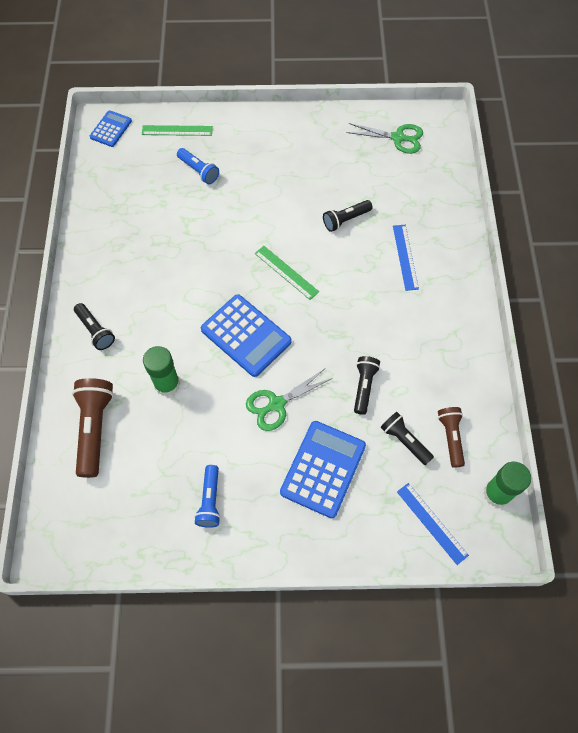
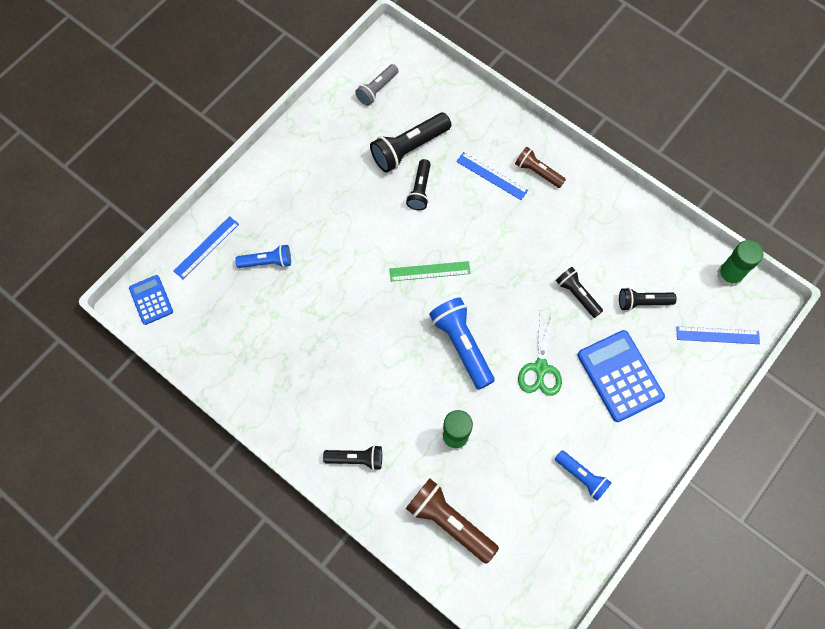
camera: 50 degrees left, 5 degrees up
(177, 130) = (206, 247): green ruler -> blue ruler
(246, 335) = (461, 345): blue calculator -> blue flashlight
(371, 190) = (409, 148): none -> black flashlight
(398, 138) = (377, 89): green scissors -> grey flashlight
(450, 437) = (664, 269): brown flashlight -> brown flashlight (537, 172)

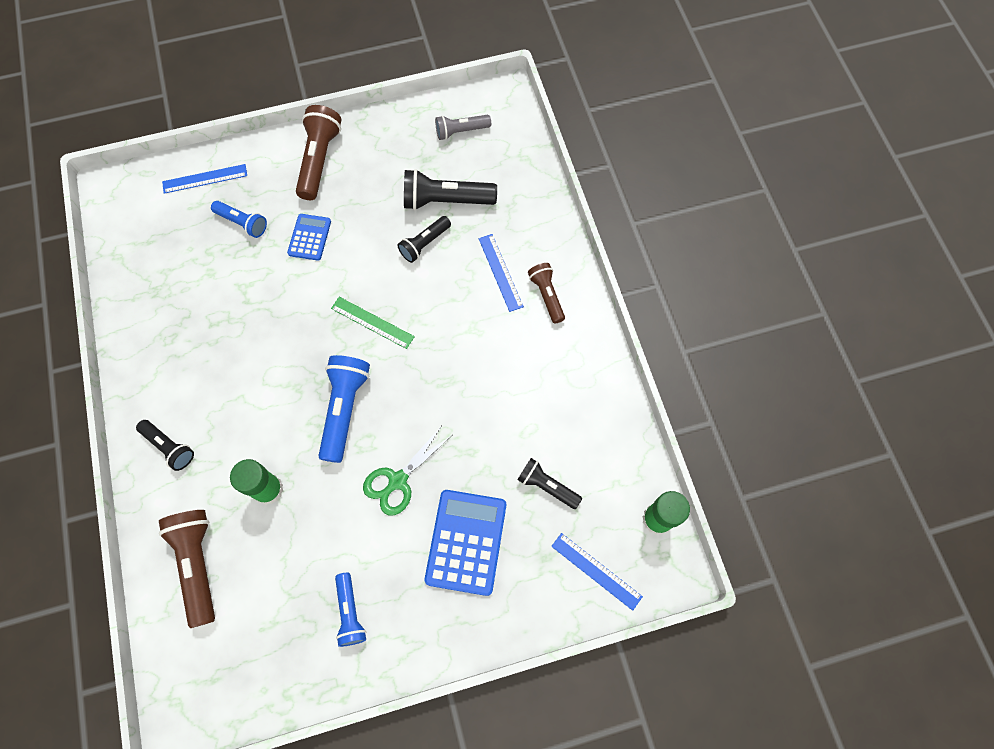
camera: 35 degrees right, 0 degrees up
(151, 300) = (125, 194): blue calculator -> blue calculator (309, 237)
(286, 177) = (319, 160): none -> brown flashlight
(577, 294) = (489, 435): black flashlight -> none

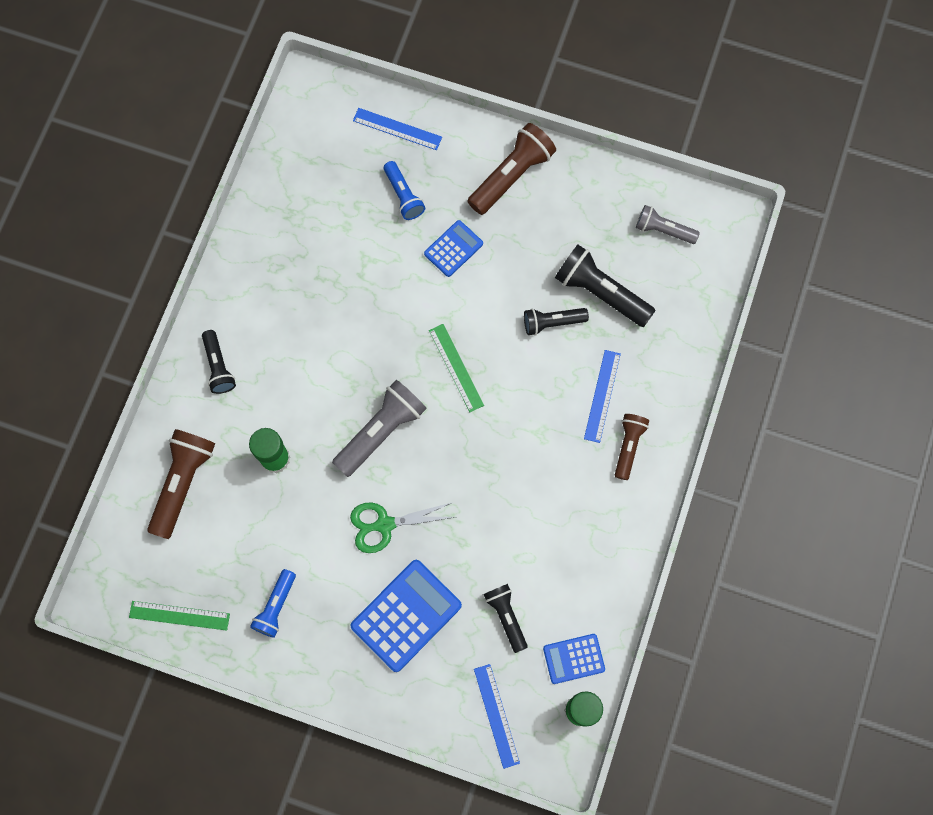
camera: 35 degrees right, 5 degrees up
(268, 682) = (179, 615): none -> green ruler
(344, 409) = (381, 431): blue flashlight -> grey flashlight
(623, 482) = (574, 659): none -> blue calculator

